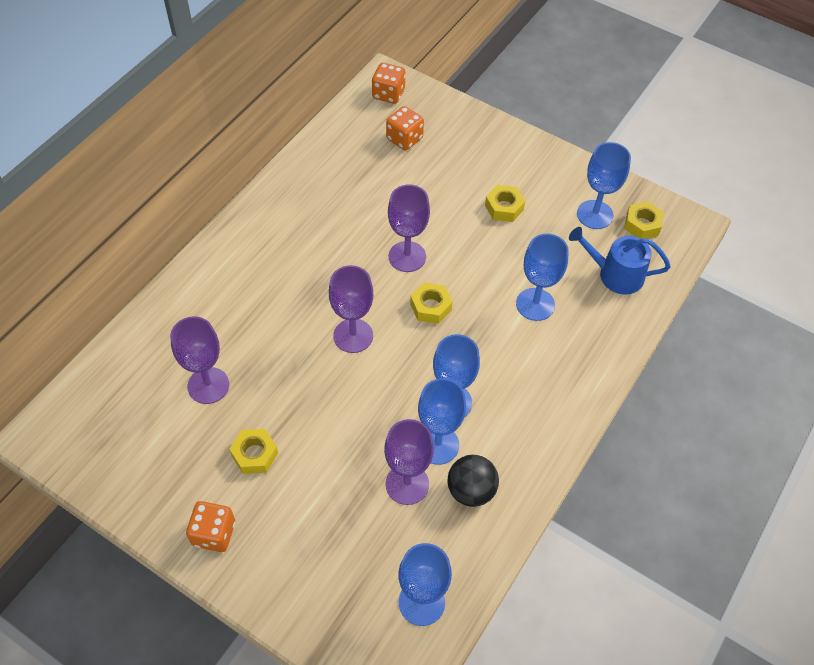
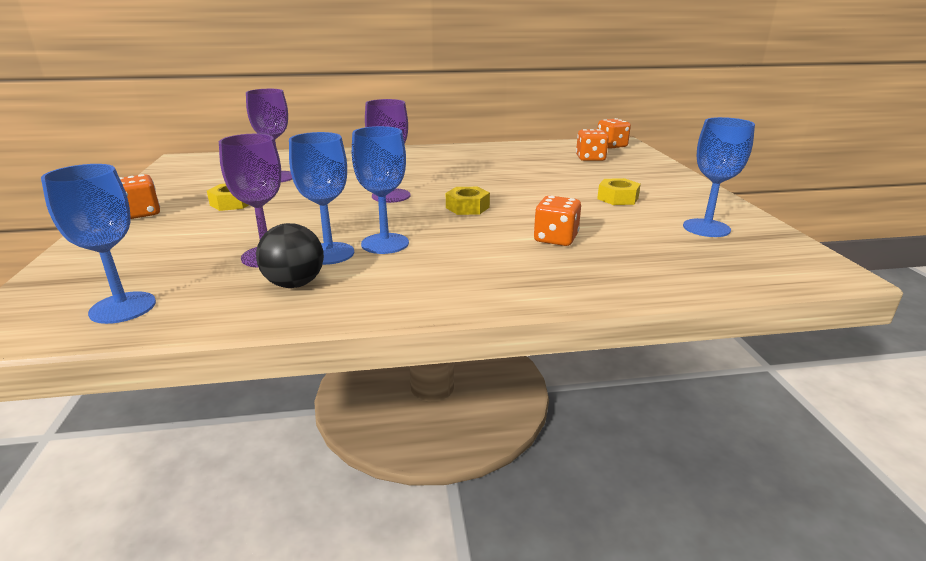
camera: 50 degrees right, 30 degrees down
(407, 256) = (496, 188): purple goblet -> none
(535, 304) = (555, 239): blue goblet -> orange dice
(615, 274) = (672, 258): blue watering can -> none
(642, 225) = (757, 250): yellow nut -> none

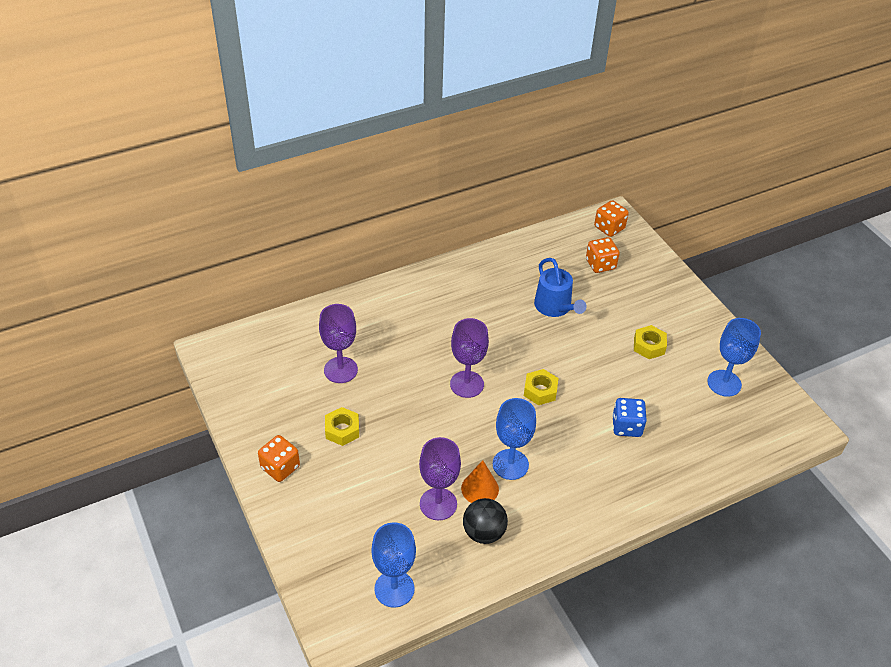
camera: 20 degrees left, 20 degrees up
(329, 253) = (480, 488): blue goblet -> orange cone
(525, 171) = (555, 307): none -> blue watering can
(555, 239) = (626, 426): orange dice -> blue dice

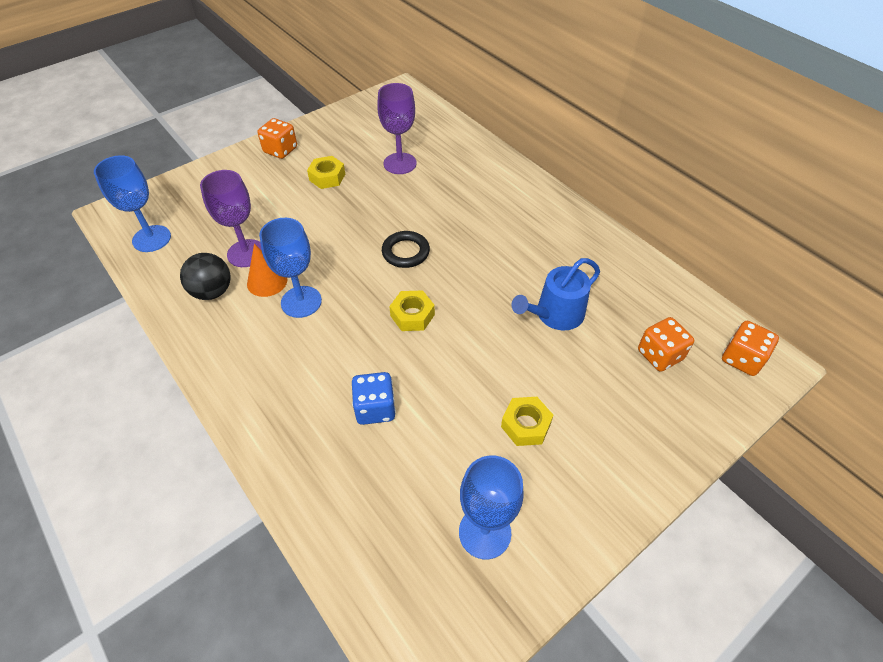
camera: 80 degrees right, 5 degrees up
(467, 384) = (405, 252): purple goblet -> black ring

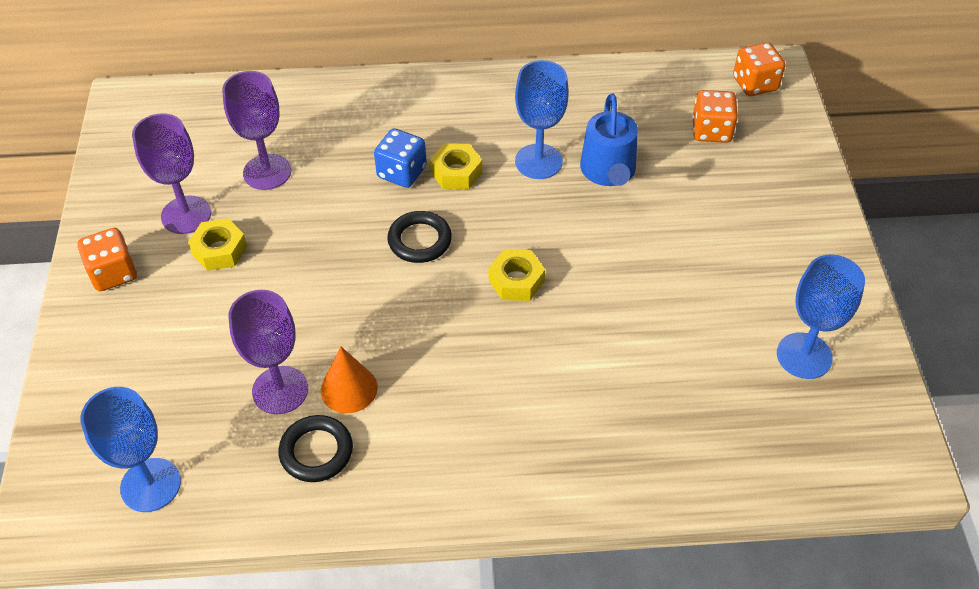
camera: 55 degrees left, 0 degrees up
(212, 291) = (316, 451): black ball -> black ring
(301, 302) = (411, 369): blue goblet -> blue goblet (538, 161)
(341, 152) = (186, 215): none -> purple goblet
(375, 408) = (613, 371): blue dice -> blue dice (402, 172)
(525, 425) = (716, 266): yellow nut -> yellow nut (456, 172)

